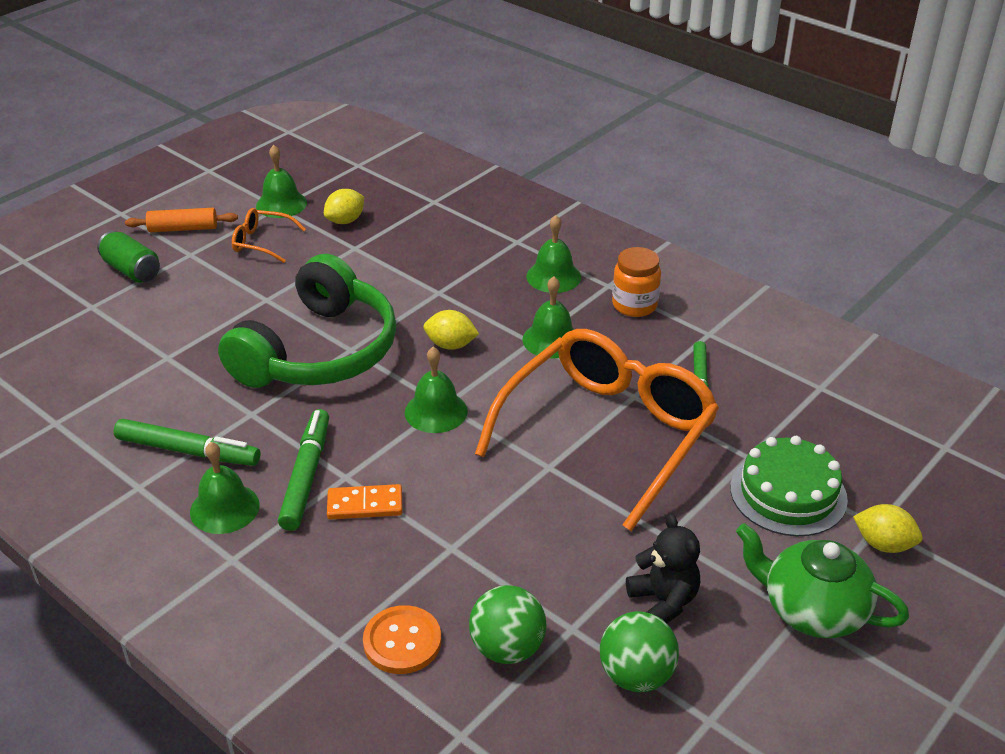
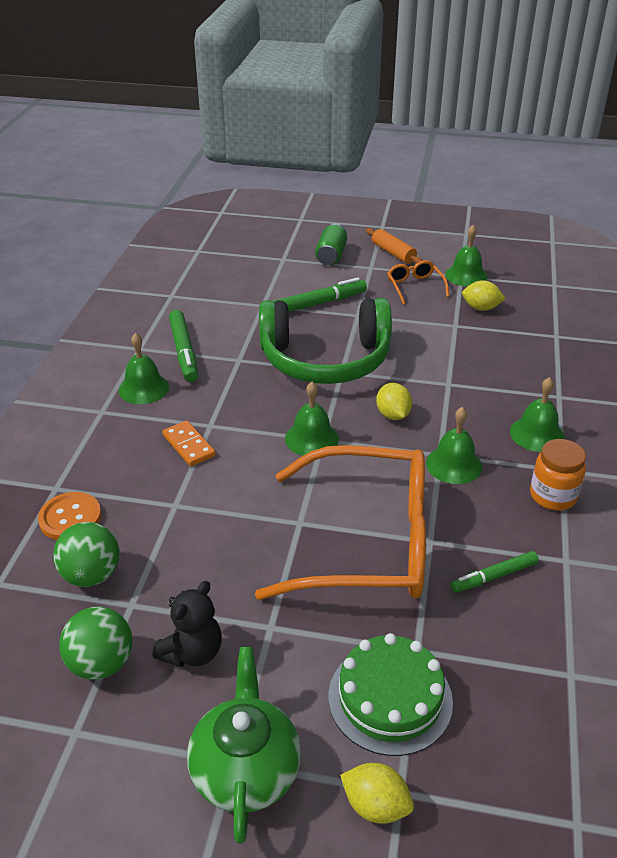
camera: 60 degrees right, 0 degrees up
(306, 476) = (198, 408): green marker -> green marker (318, 303)
(883, 544) = (376, 805): yellow lemon -> yellow lemon turned 60 degrees counterclockwise

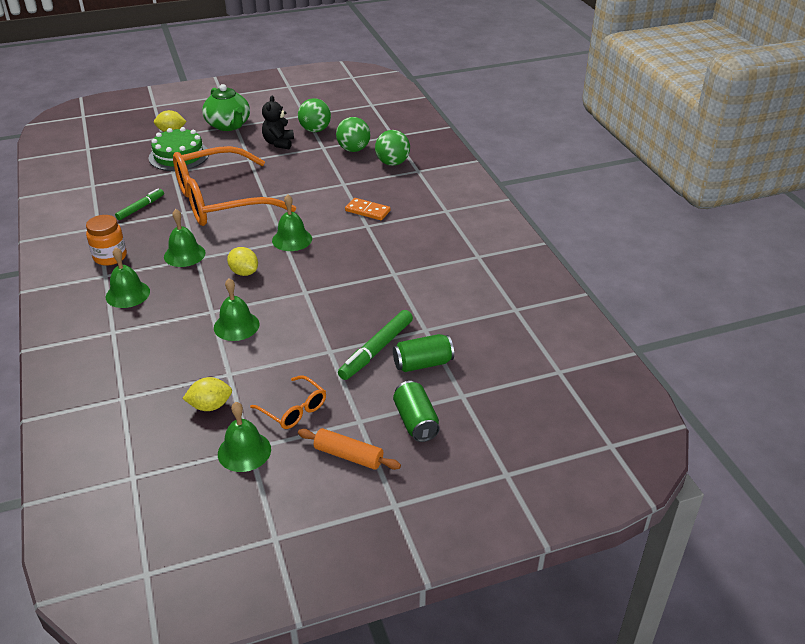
camera: 150 degrees right, 0 degrees up
(70, 518) = (392, 163): orange button -> green ball
(144, 388) = (437, 232): green bell -> green bell (236, 326)
(184, 352) = (442, 265): green marker -> none
(290, 284) = (423, 363): none -> green can
(325, 359) = (326, 297): green headphones -> none

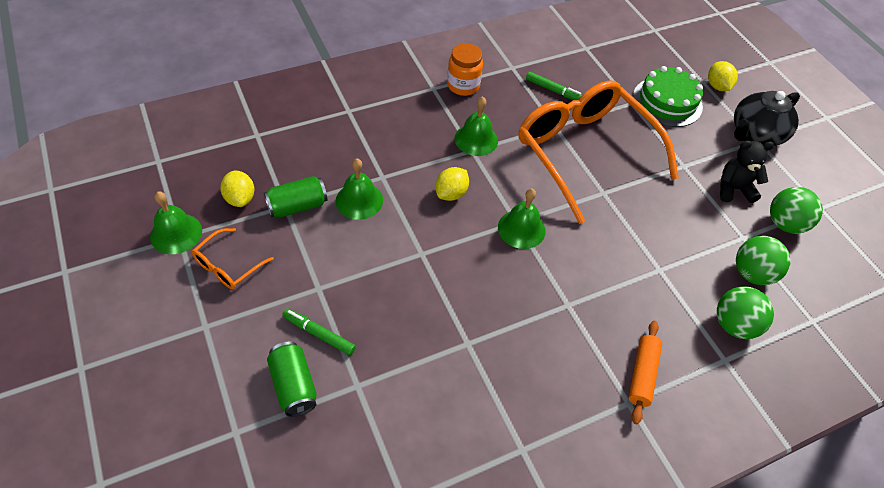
camera: 80 degrees right, 15 degrees up
(127, 294) = (405, 109): green bell -> none
(229, 125) = (755, 134): green teapot -> black teapot
(348, 455) = (156, 320): orange rolling pin -> orange rolling pin (642, 374)
(367, 211) = (601, 303): orange domino -> none
(376, 350) = (319, 334): green marker -> green marker, size x0.65
(416, 421) = (197, 382): green can -> green can (297, 206)

